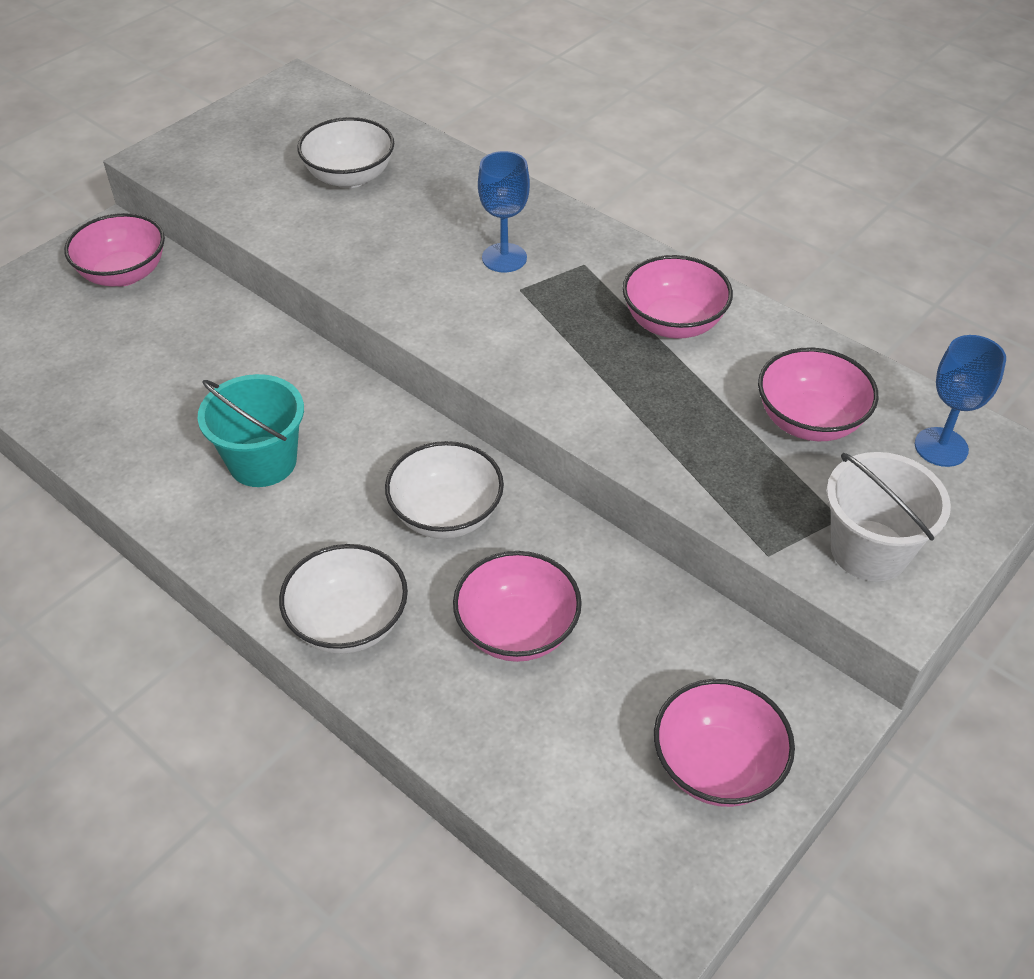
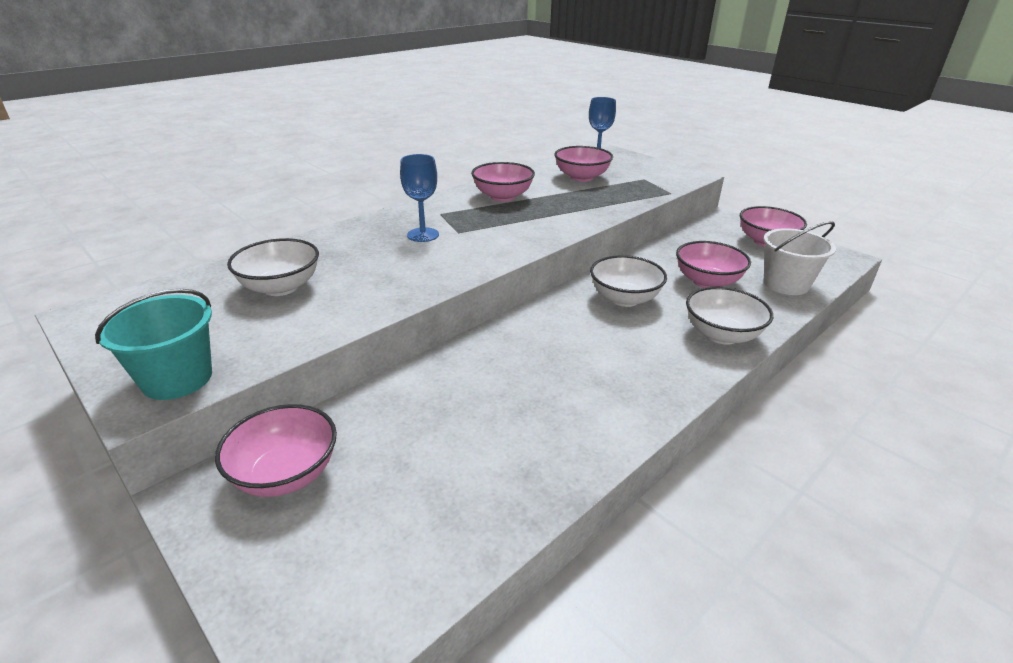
camera: 85 degrees left, 15 degrees down
(262, 461) = (579, 371): turquoise bucket -> turquoise bucket (177, 379)
(869, 550) = (662, 176): white bucket -> white bucket (786, 284)

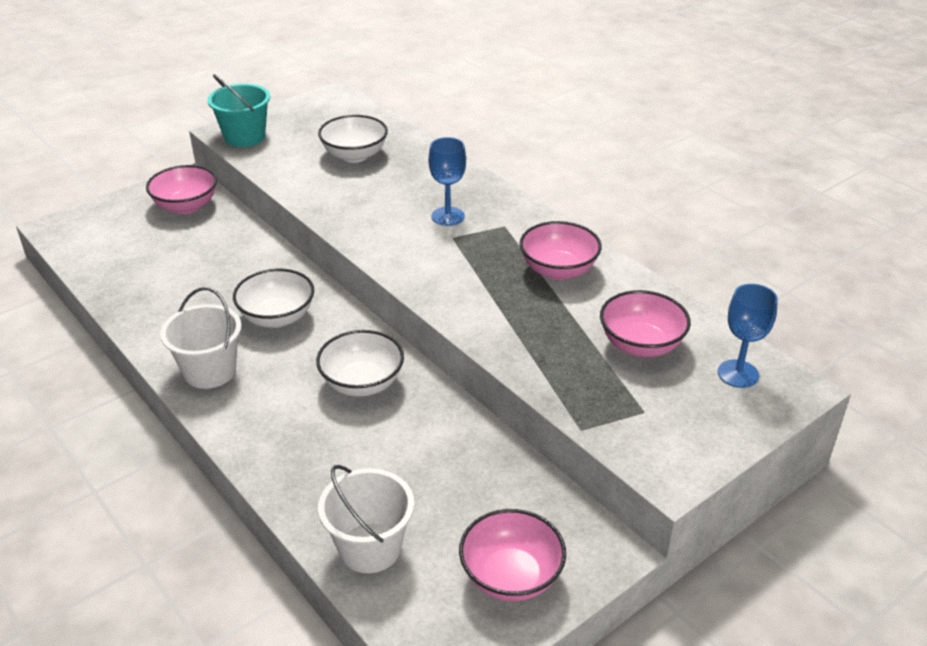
camera: 95 degrees right, 5 degrees up
(645, 384) = (210, 371): none -> white bucket
(707, 282) = (390, 465): pink bowl -> none
(721, 335) = (270, 445): white bowl -> white bowl (277, 317)

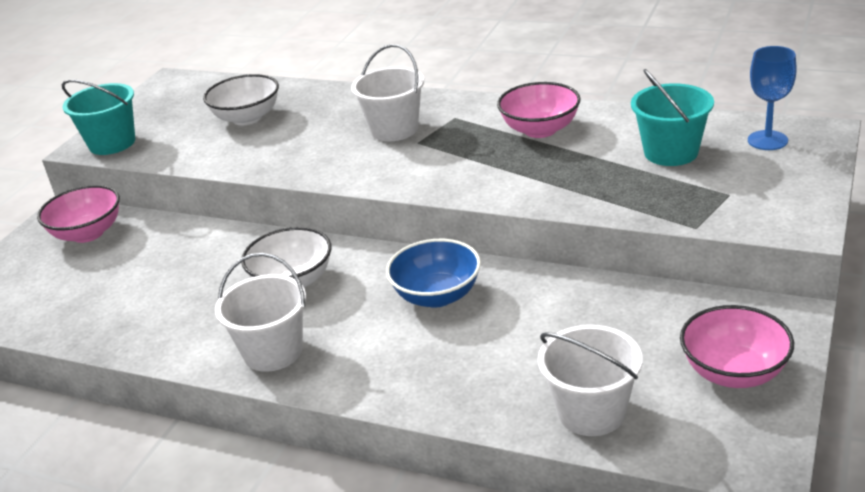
camera: 25 degrees left, 5 degrees down
(362, 383) = (437, 296): white bowl -> blue bowl
(448, 216) = (394, 129): blue goblet -> white bucket
(641, 345) = (671, 152): pink bowl -> turquoise bucket

